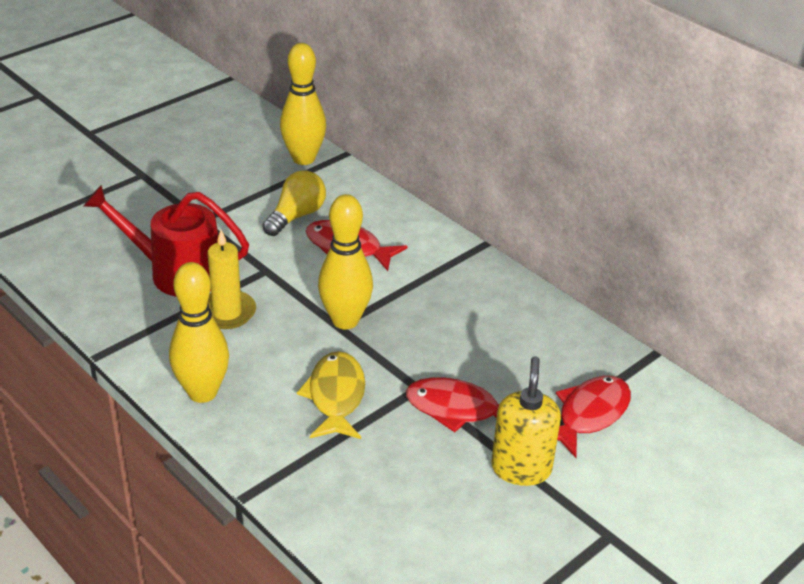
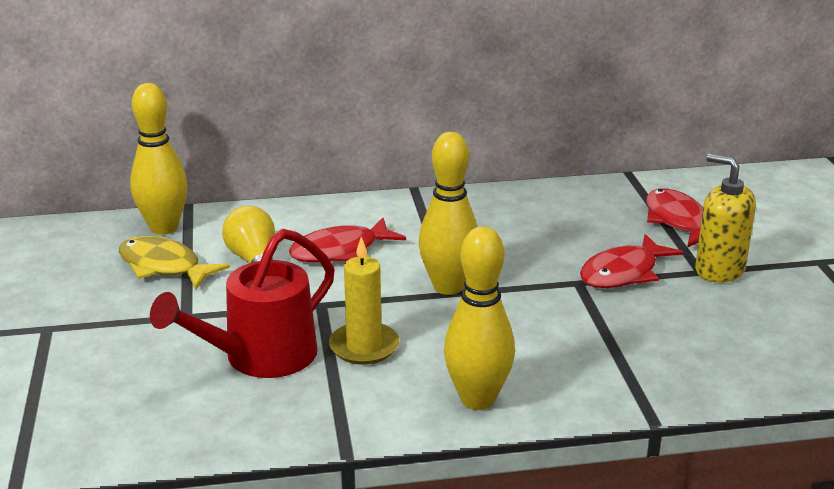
camera: 55 degrees left, 10 degrees down
(336, 397) = (553, 326): yellow fish -> yellow fish (164, 267)

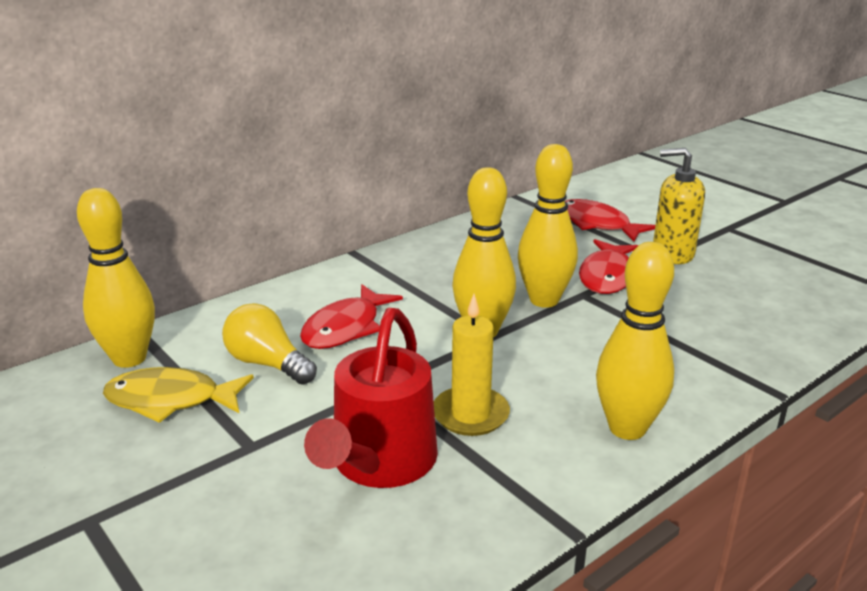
camera: 30 degrees left, 0 degrees up
(535, 277) = (544, 300): none -> yellow bowling pin

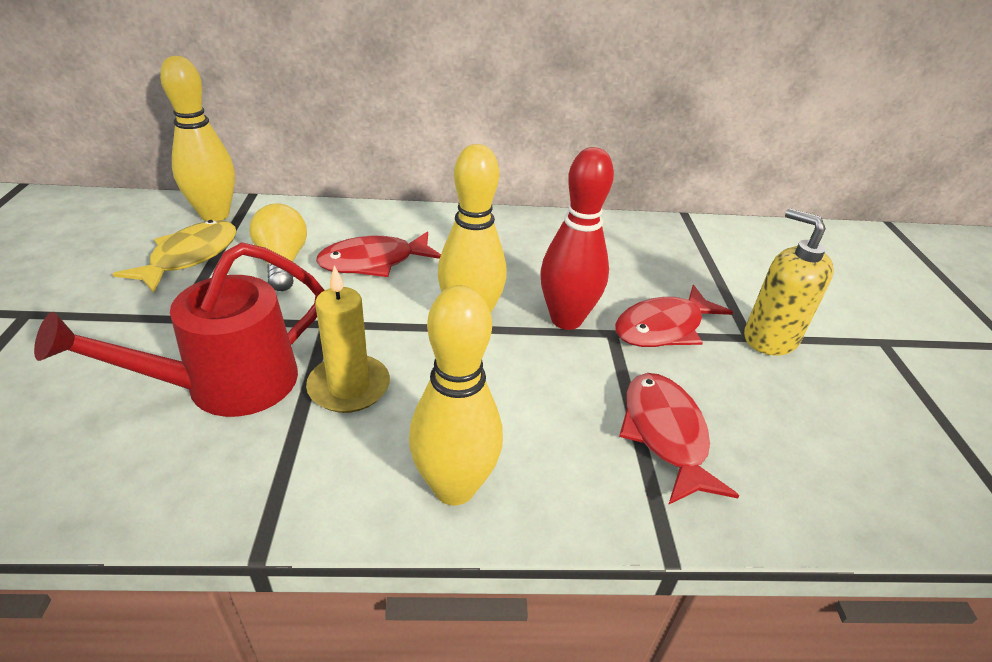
camera: 35 degrees right, 10 degrees up
(171, 400) = (190, 257): yellow fish -> yellow fish turned 75 degrees clockwise
(544, 300) = (566, 319): yellow bowling pin -> red bowling pin
(597, 224) = (729, 273): red fish -> red fish (665, 435)

